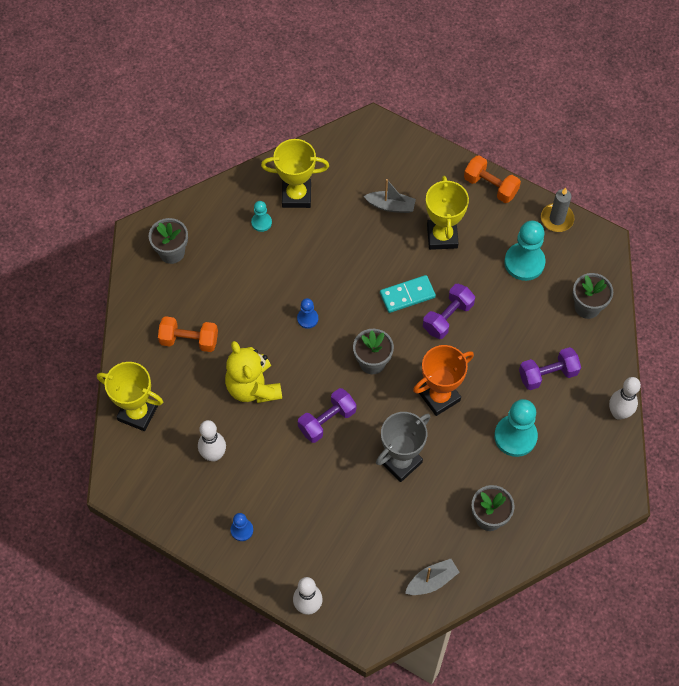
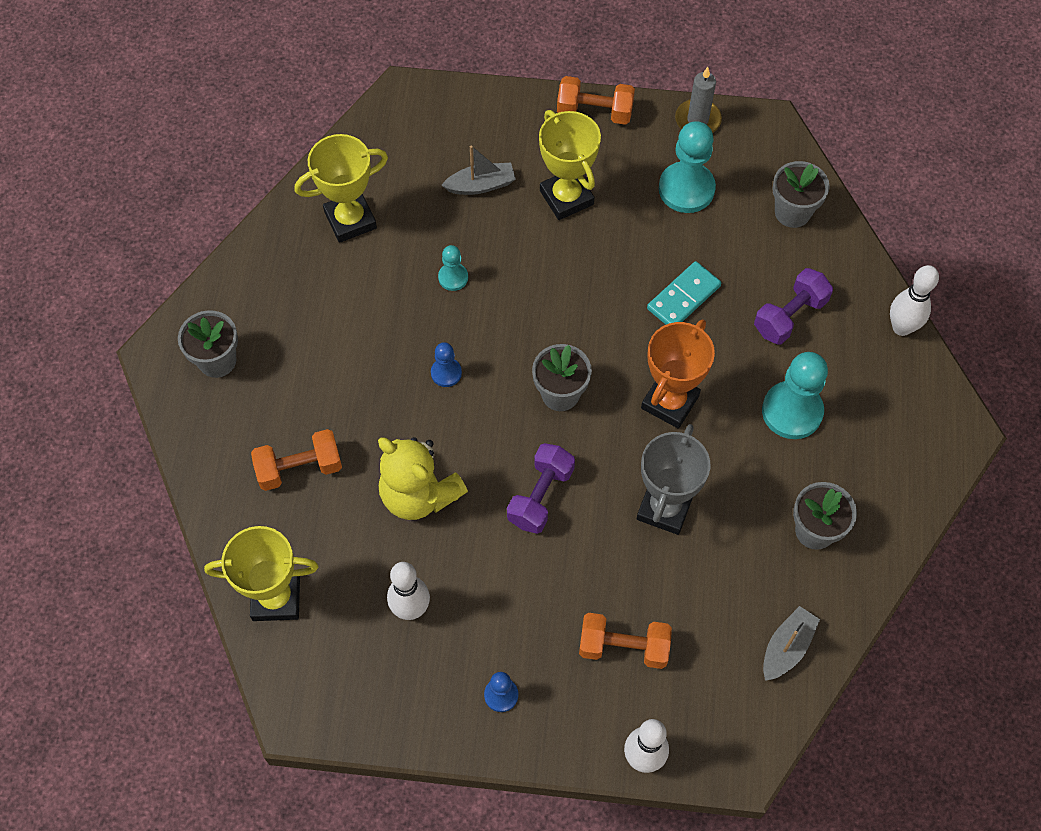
camera: 25 degrees left, 0 degrees up
(261, 222) = (321, 273): turquoise pawn -> turquoise pawn (453, 277)
(330, 535) = (623, 647): none -> orange dumbbell
(407, 295) = (561, 289): turquoise domino -> turquoise domino (683, 297)
(447, 317) = (627, 296): purple dumbbell -> none

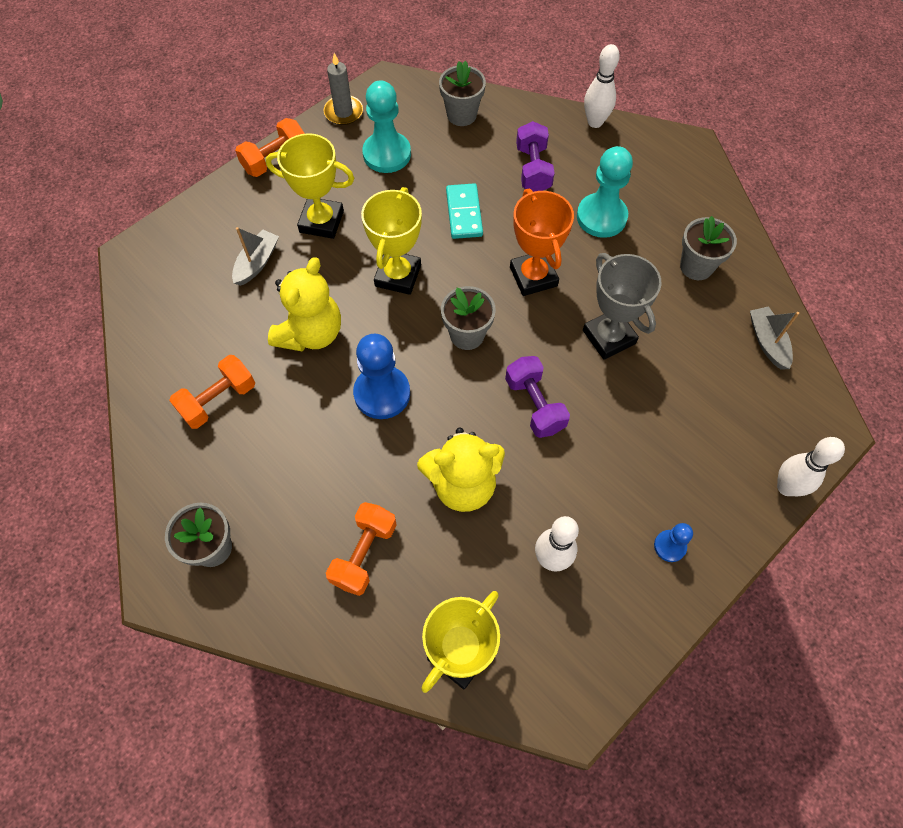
camera: 50 degrees left, 0 degrees up
(350, 220) = (193, 364): yellow trophy -> yellow trophy (398, 276)
(446, 373) = (382, 393): blue pawn -> blue pawn, size x1.93
(453, 277) = (311, 333): turquoise pawn -> yellow teddy bear
(623, 647) = (693, 438): orange dumbbell -> orange dumbbell (218, 400)

